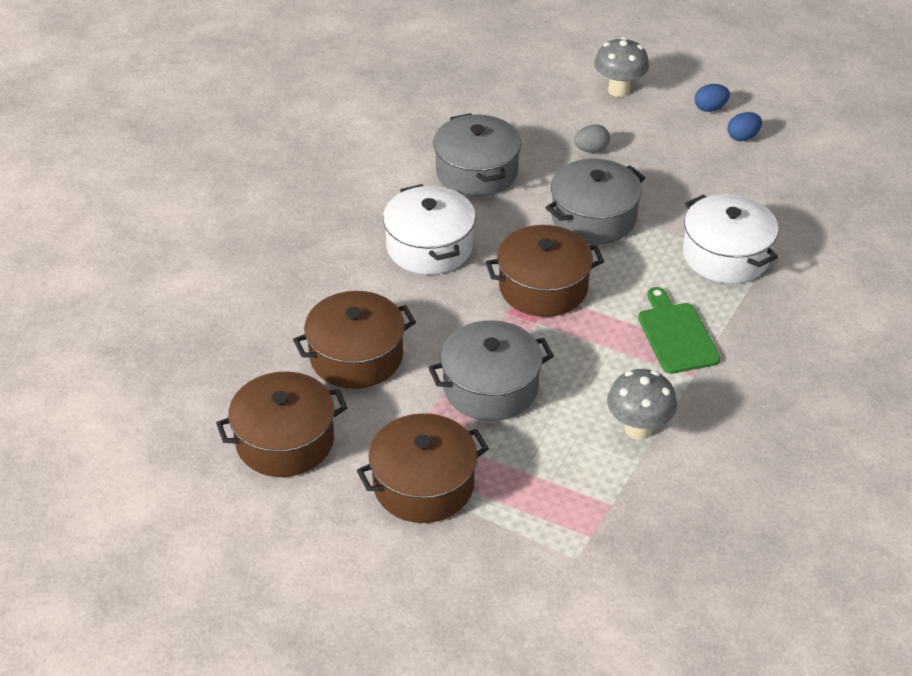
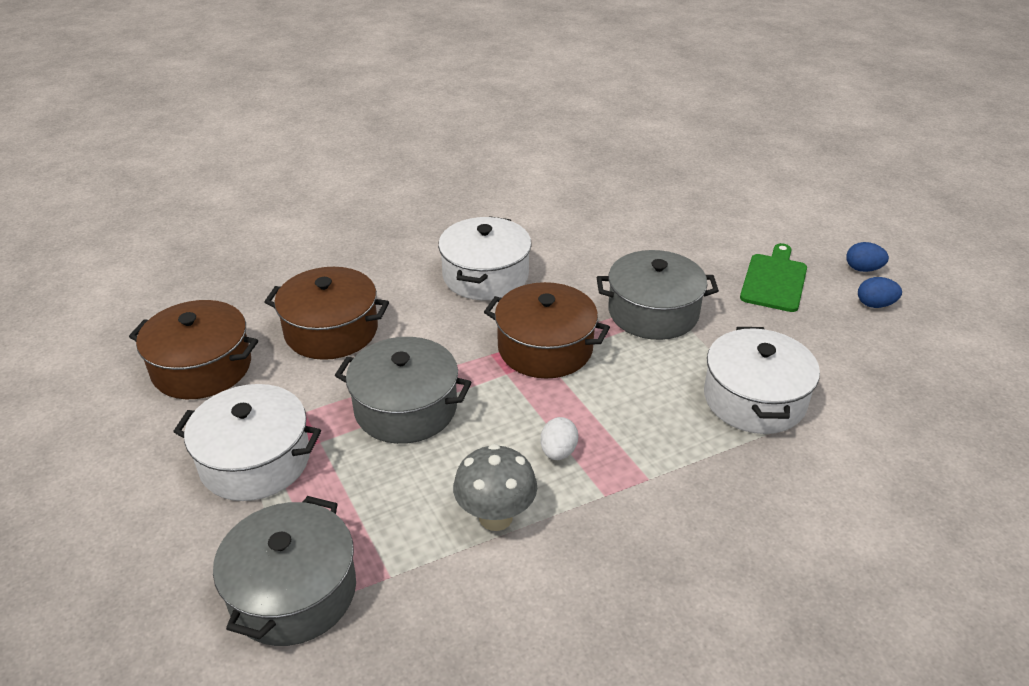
camera: 35 degrees right, 5 degrees down
(423, 485) = (255, 460): brown pot -> white pot
(476, 172) = (587, 238): grey pot -> grey pot (293, 592)
(591, 150) = (708, 259): grey egg -> none
(619, 90) = (784, 224): grey mushroom -> none
(633, 362) = (558, 452): none -> white egg
(676, 335) = (627, 448): green cutting board -> green cutting board (774, 280)

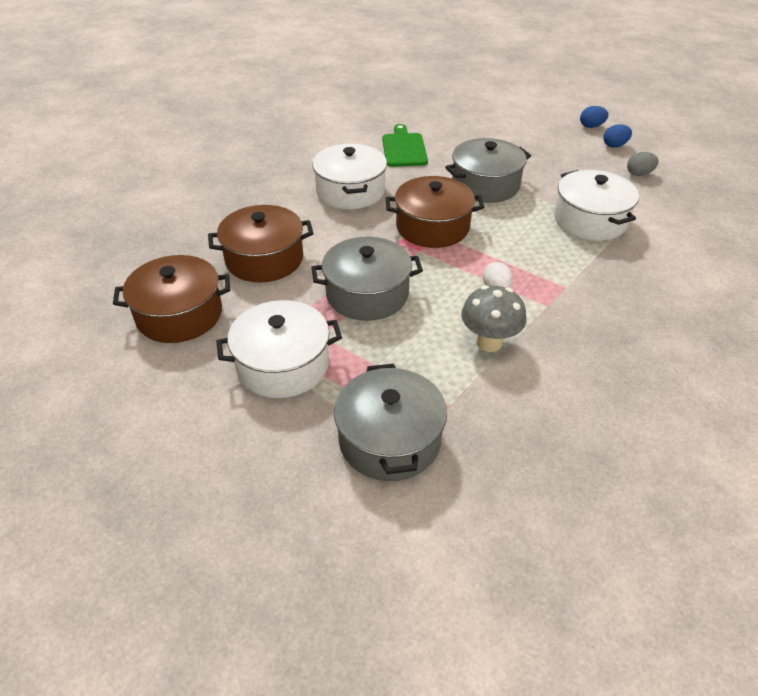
camera: 25 degrees left, 5 degrees up
(774, 280) = (545, 146): green cutting board -> green cutting board (404, 148)
(878, 354) = (639, 174): none -> grey egg

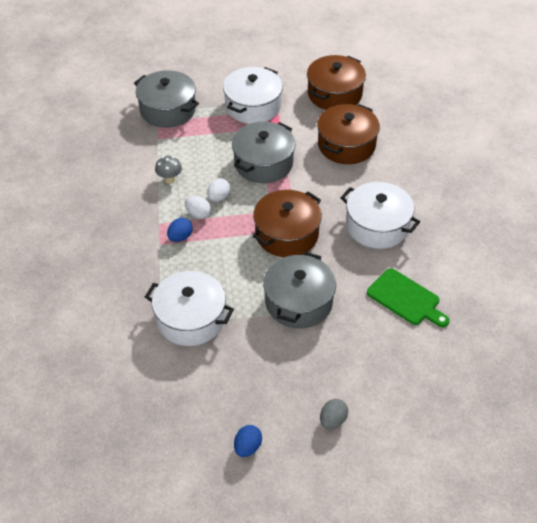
camera: 135 degrees right, 5 degrees up
(456, 291) = (218, 197): none -> white egg
(489, 342) = (169, 179): grey mushroom -> grey mushroom, size x0.63
(591, 126) = (295, 468): blue egg -> blue egg (180, 237)
(639, 174) = (195, 414): grey egg -> grey egg (332, 420)

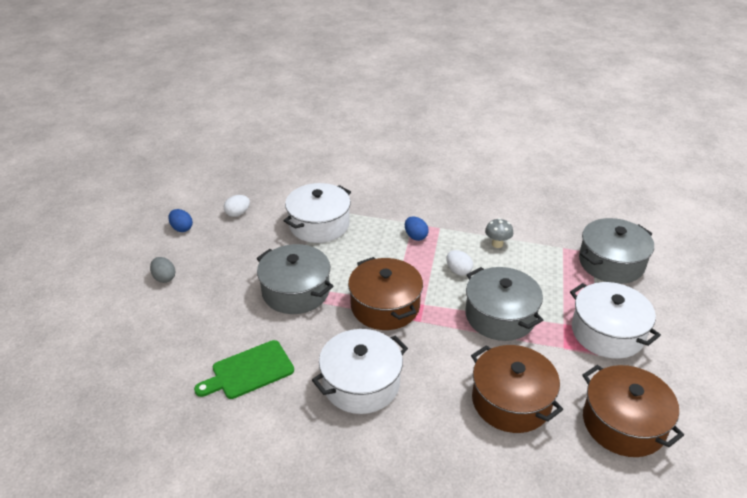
camera: 110 degrees right, 10 degrees down
(198, 214) = (440, 253): white egg -> white egg (238, 213)

